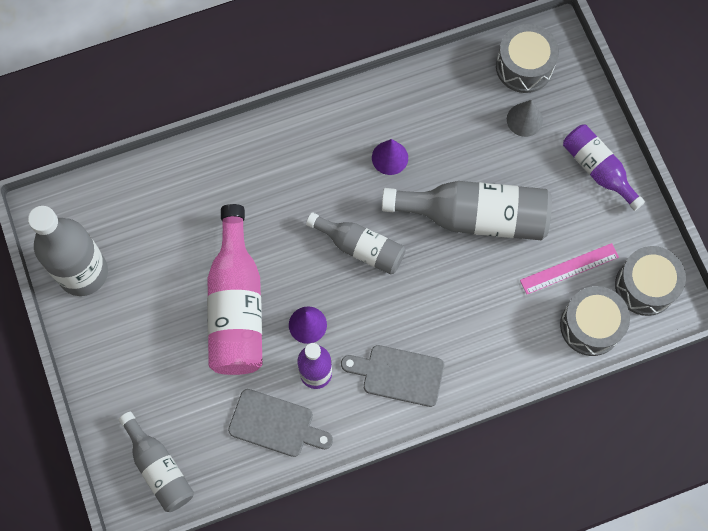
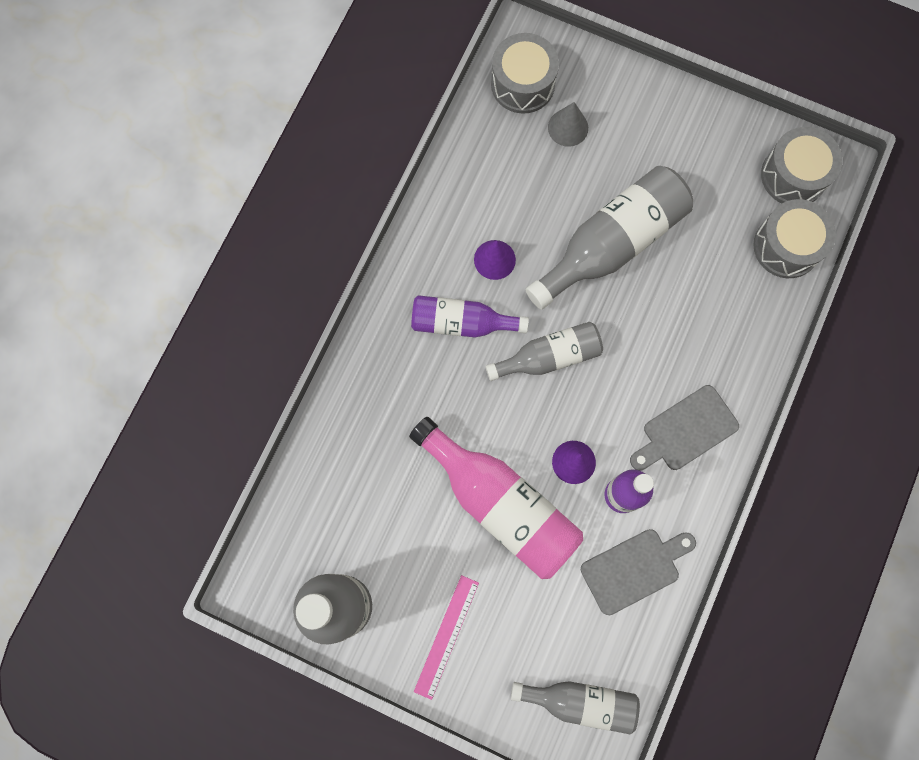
camera: 45 degrees left, 5 degrees up
(569, 268) = (724, 216): pink ruler -> pink ruler (446, 636)
(598, 170) = (665, 115): purple bottle -> purple bottle (461, 323)

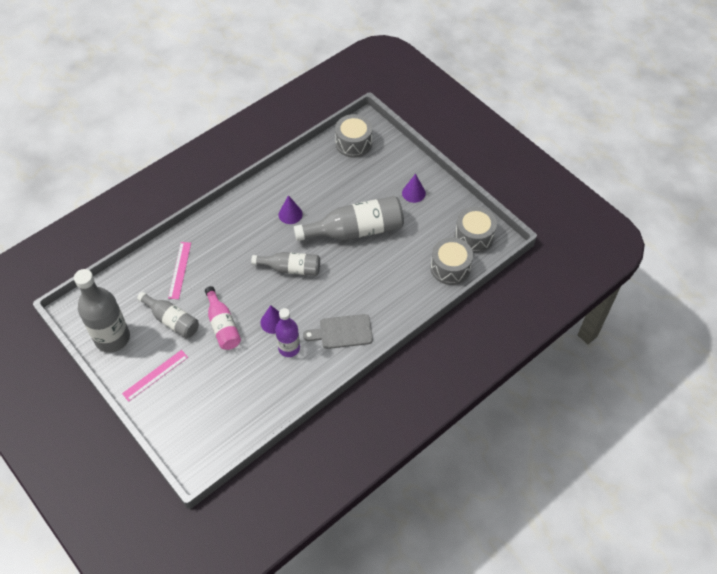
camera: 25 degrees right, 20 degrees down
(377, 438) = (180, 270): none -> pink ruler
(461, 323) = (255, 235): purple bottle -> none
(500, 504) = (223, 325): pink bottle -> pink bottle, size x0.61
(568, 127) = (365, 170): grey cone -> none
(580, 702) = (205, 437): grey bottle -> grey bottle (172, 320)
(634, 569) = (274, 386): grey cutting board -> none
(664, 136) = (413, 193): none -> purple cone

